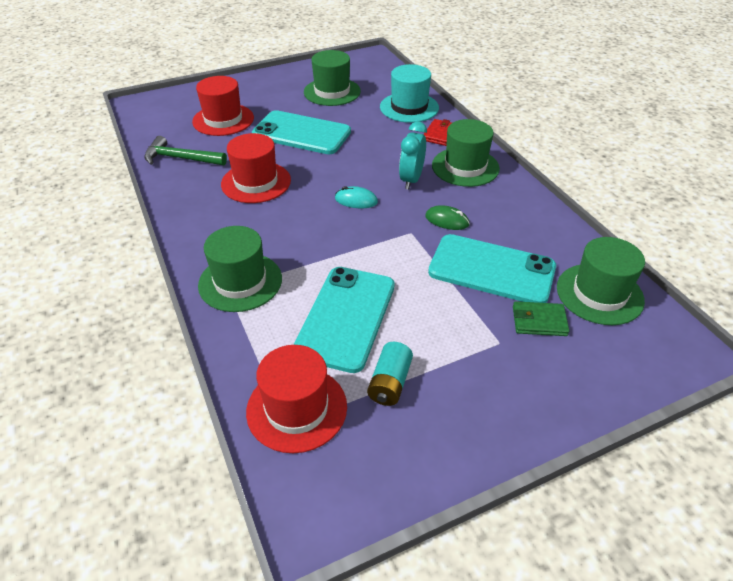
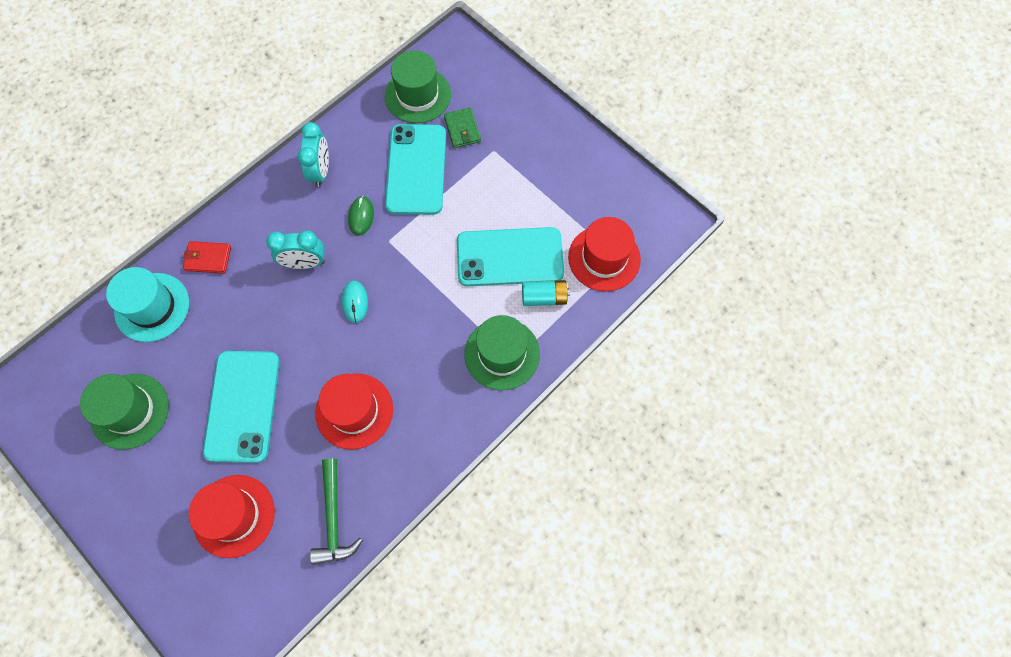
camera: 110 degrees left, 25 degrees up
(390, 383) = (558, 208): turquoise battery -> turquoise battery (544, 297)
(465, 167) = (267, 220): green hat -> none
(510, 205) = (321, 171): none -> turquoise clock

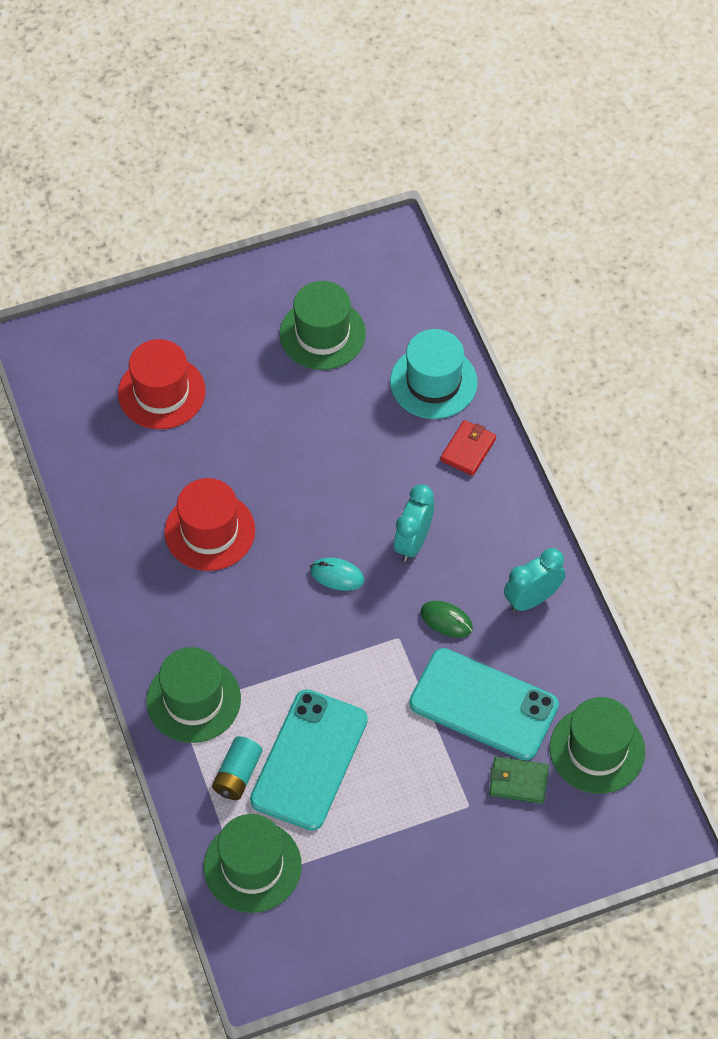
camera: 115 degrees right, 10 degrees down
(242, 406) = (273, 432): turquoise phone -> none
(321, 171) = (532, 599): turquoise clock -> turquoise clock turned 120 degrees clockwise
(334, 519) = (108, 475): green hammer -> none
(604, 258) = (252, 866): red hat -> green hat

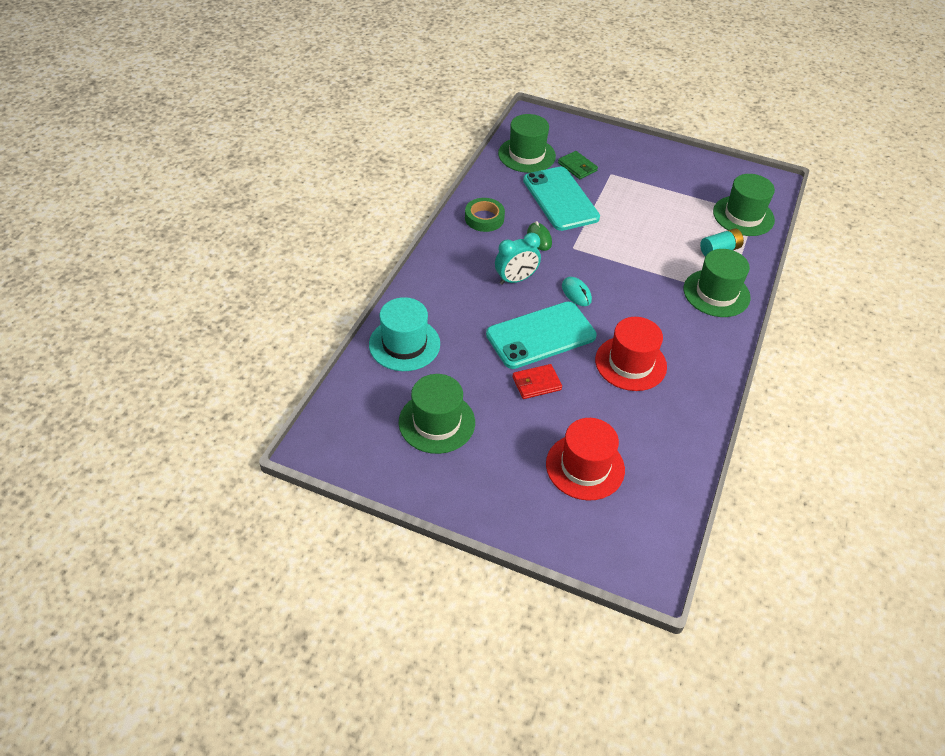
camera: 140 degrees left, 10 degrees down
(309, 760) = (674, 233): turquoise phone -> turquoise phone (541, 335)
(468, 450) = (430, 298): red wallet -> red wallet (536, 383)
(532, 599) = (484, 218): turquoise clock -> green tape

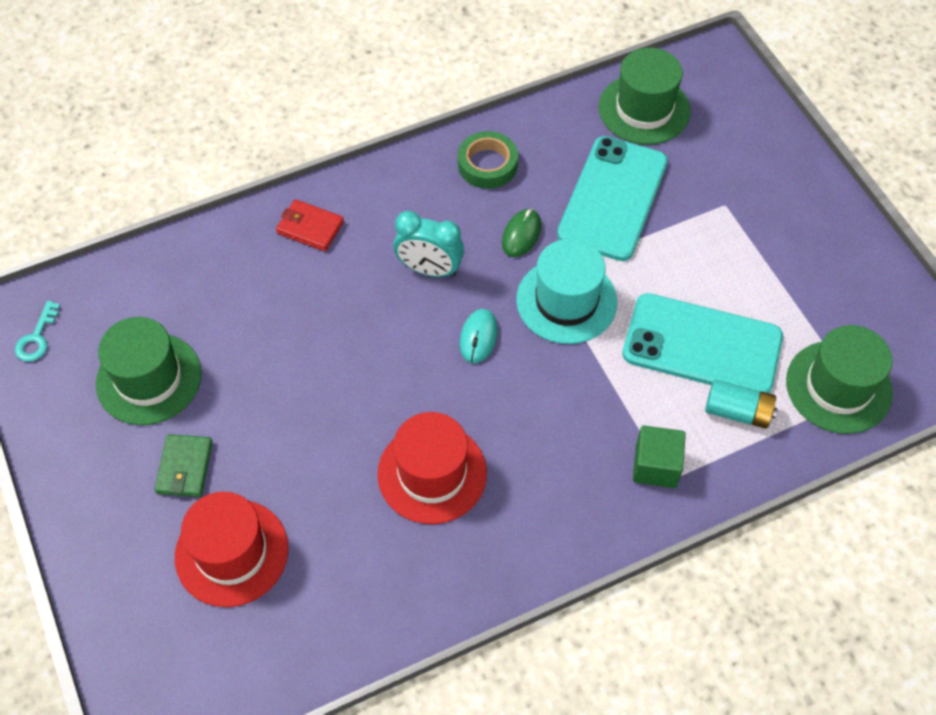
camera: 45 degrees right, 10 degrees up
(345, 448) = (37, 338): none -> turquoise key
(404, 344) = (220, 263): turquoise hat -> turquoise hat (566, 301)
(536, 383) = (299, 414): red wallet -> red wallet (310, 227)
(541, 335) = (373, 360): turquoise phone -> turquoise phone (702, 345)
(577, 167) = (690, 167): green wallet -> green wallet (184, 467)
(716, 293) = (656, 466): green hat -> green cube

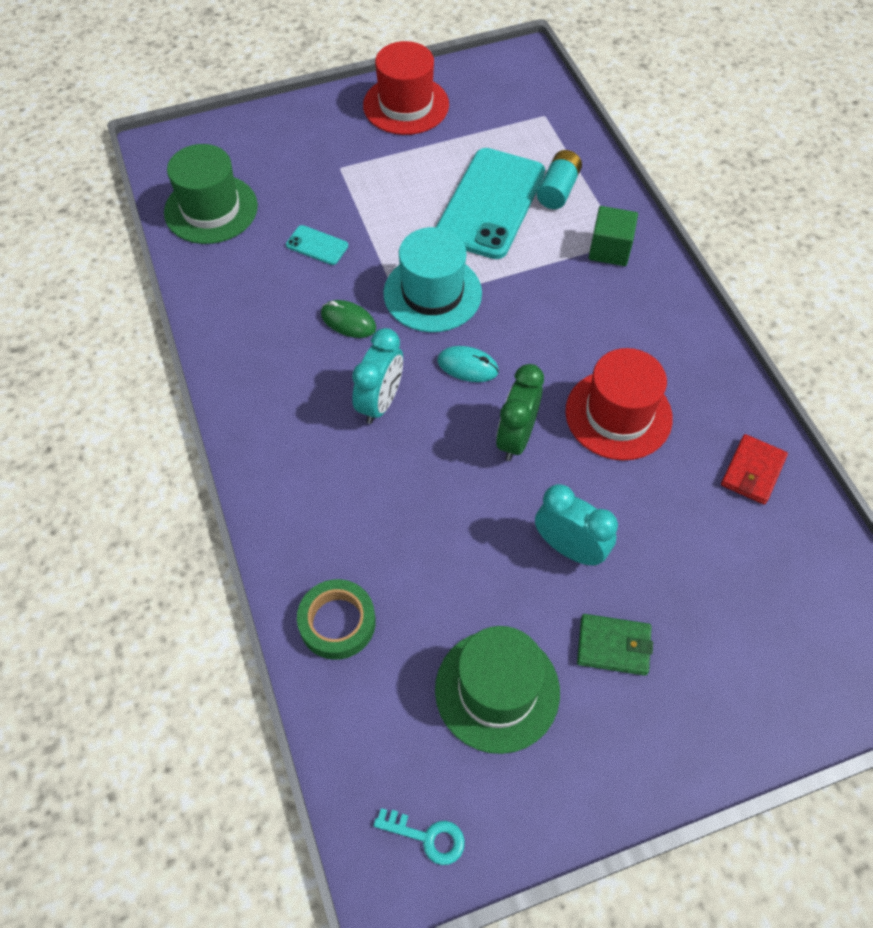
camera: 85 degrees left, 0 degrees up
(231, 552) = (711, 596): red hat -> red hat (406, 105)
(280, 431) = (569, 548): none -> turquoise clock
(310, 227) = (306, 514): red wallet -> red wallet (752, 471)
(398, 382) = (516, 438): none -> green clock
(487, 164) = (252, 342): green tape -> green tape (337, 622)
(613, 198) = (317, 245): turquoise phone -> turquoise phone, size x0.41
(838, 387) = (537, 126): green hat -> none

